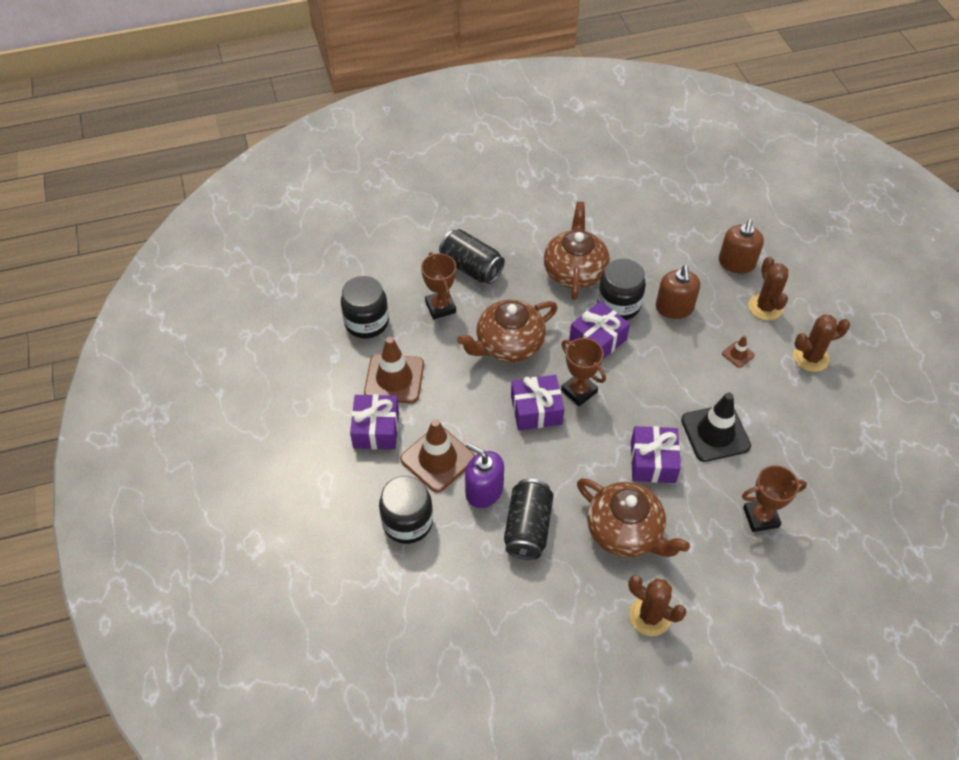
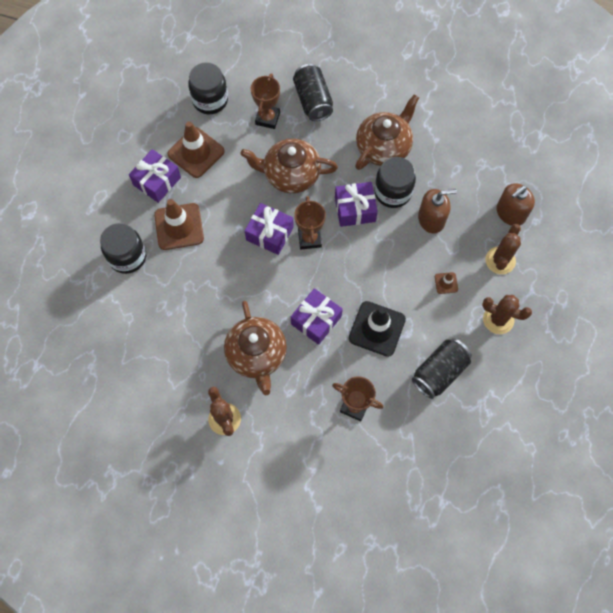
camera: 35 degrees right, 15 degrees up
(484, 490) = (190, 267): purple soap dispenser -> none
(527, 528) = (197, 310): black can -> black can (439, 372)
(674, 308) = (431, 219): brown soap dispenser -> brown soap dispenser turned 135 degrees counterclockwise

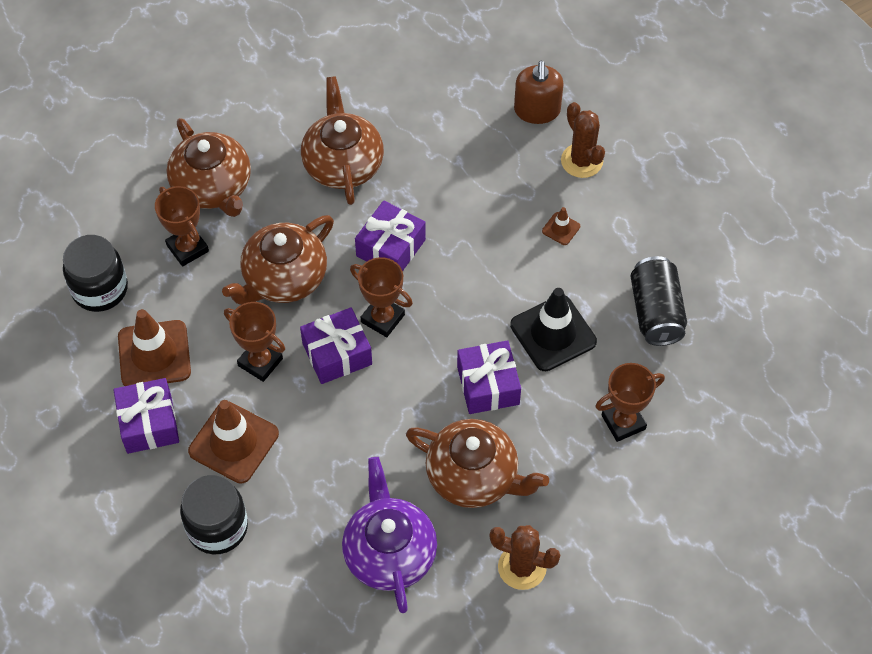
camera: 50 degrees left, 10 degrees down
(179, 347) = (389, 552): none -> purple teapot
(233, 202) = (260, 362): none -> brown trophy
(313, 101) = (213, 187): black can -> brown teapot
(392, 192) = (406, 197): black jar -> none
(431, 219) = (474, 185): brown soap dispenser -> none
(498, 319) = (646, 214): brown cactus -> none

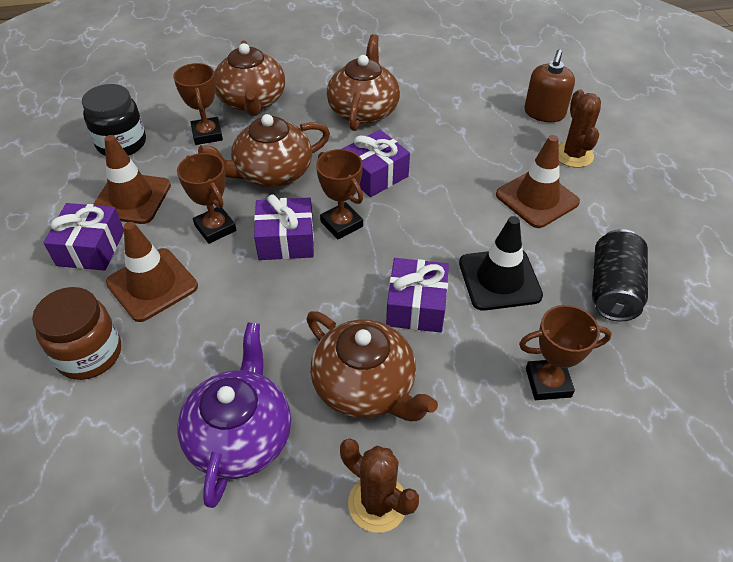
camera: 20 degrees right, 10 degrees down
(217, 527) = (89, 354): black jar -> brown jar
(561, 229) = (537, 198): brown traffic cone -> brown traffic cone, size x2.18

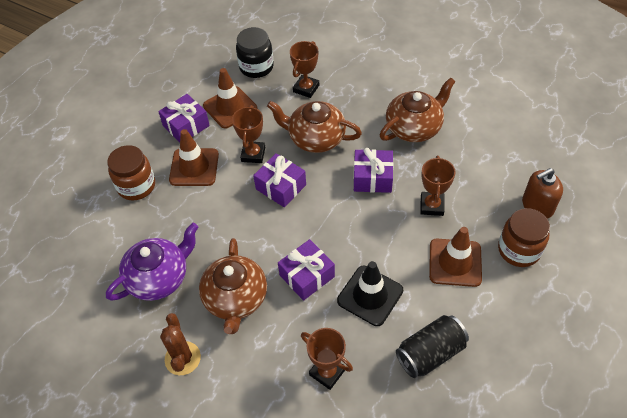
camera: 45 degrees right, 5 degrees up
(252, 101) = (353, 80): brown teapot -> none
(341, 224) = (320, 197): brown trophy -> brown trophy (432, 206)
(573, 155) = (519, 250): brown cactus -> brown jar

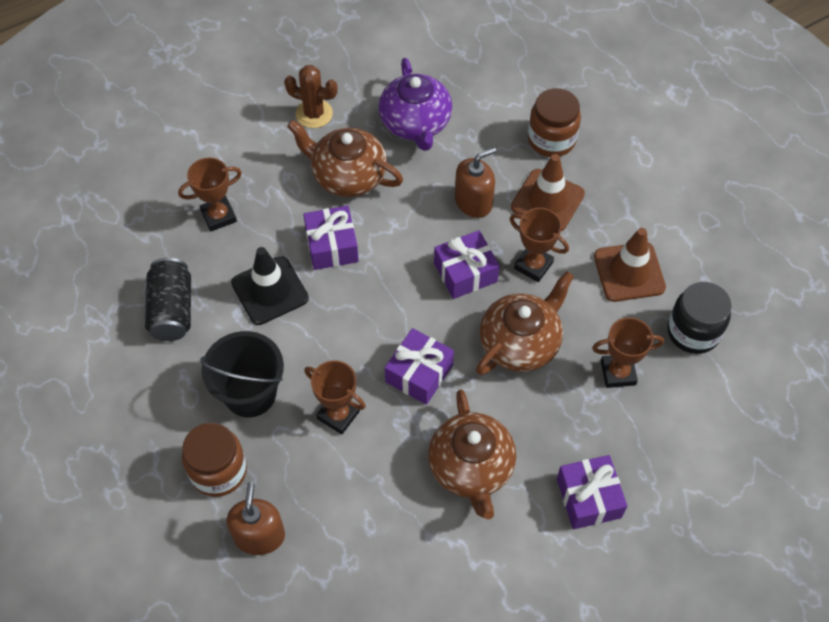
camera: 115 degrees right, 5 degrees up
(186, 126) = (621, 215): purple gift -> purple gift (589, 498)
(218, 207) = (473, 202): none -> brown soap dispenser
(306, 88) = (618, 373): brown trophy -> brown trophy turned 60 degrees counterclockwise
(455, 262) = (250, 393): brown traffic cone -> black bucket

